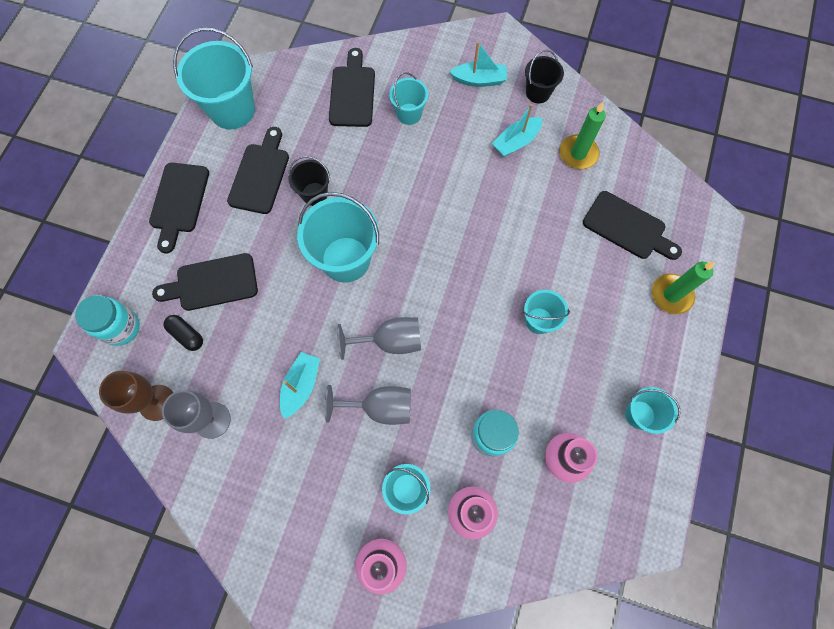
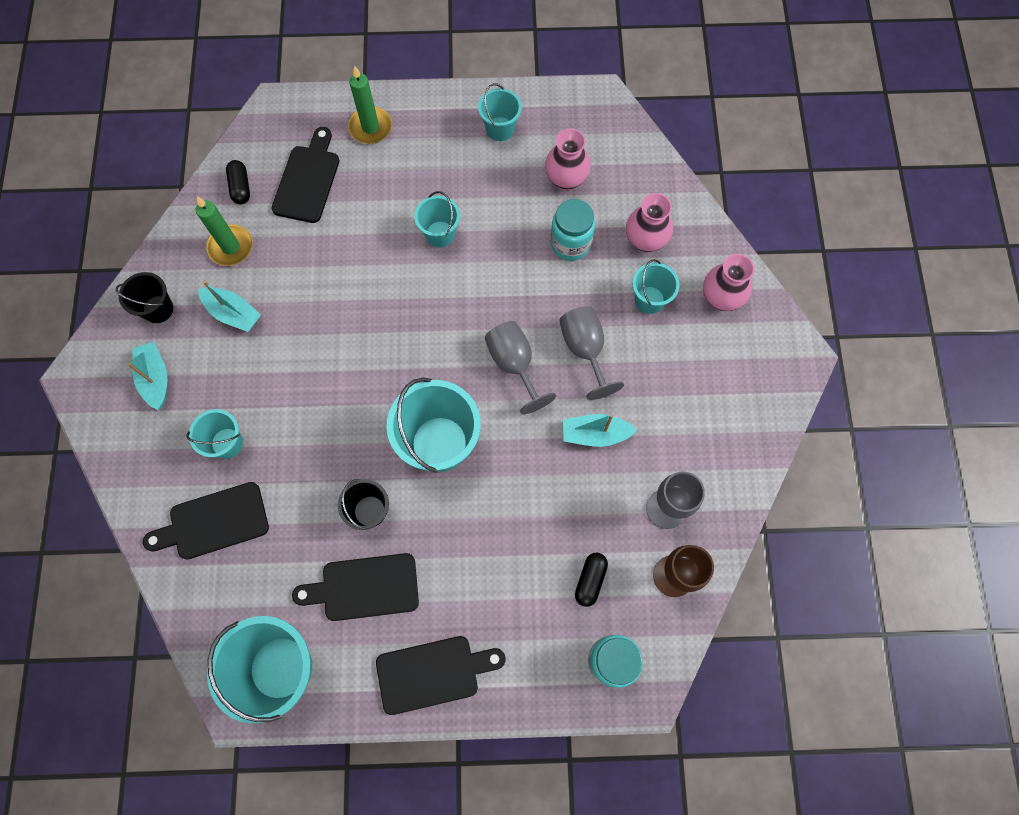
camera: 110 degrees left, 0 degrees up
(212, 283) = (520, 580): black cutting board -> none
(635, 174) = (241, 187): none -> black capsule

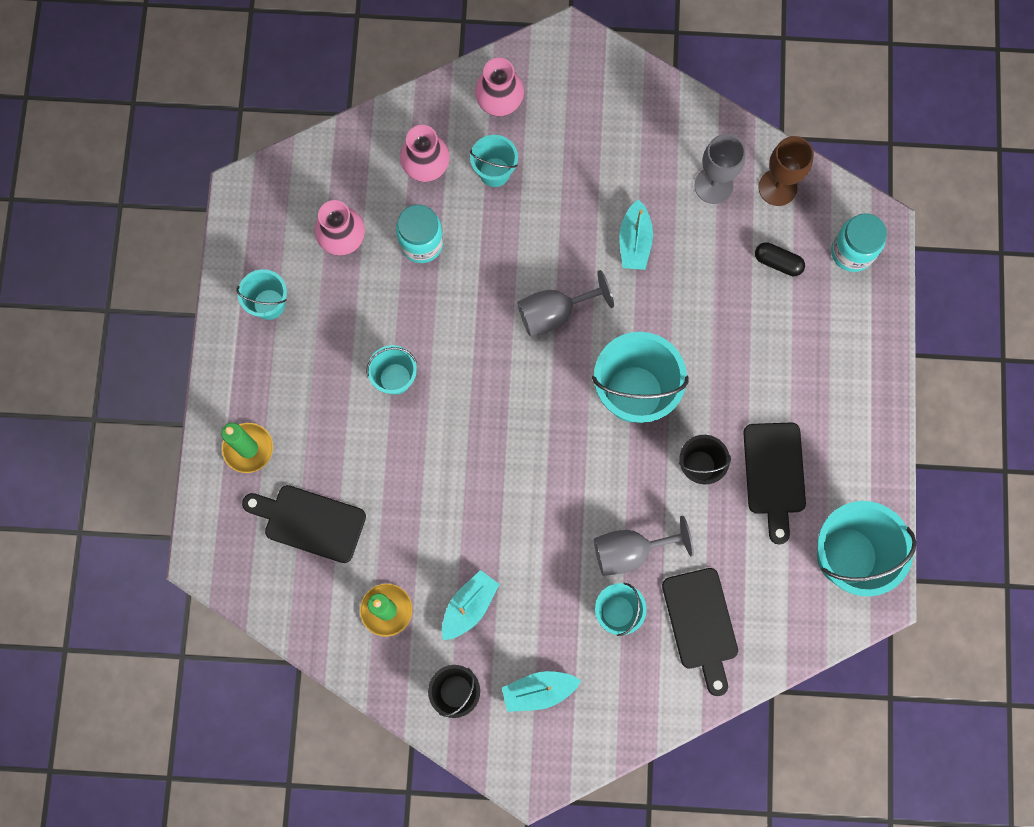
camera: 85 degrees left, 5 degrees up
(241, 187) = (310, 599): black capsule -> none
(433, 673) = (857, 413): black cutting board -> none
(585, 350) = (544, 241): grey goblet -> grey goblet (630, 551)

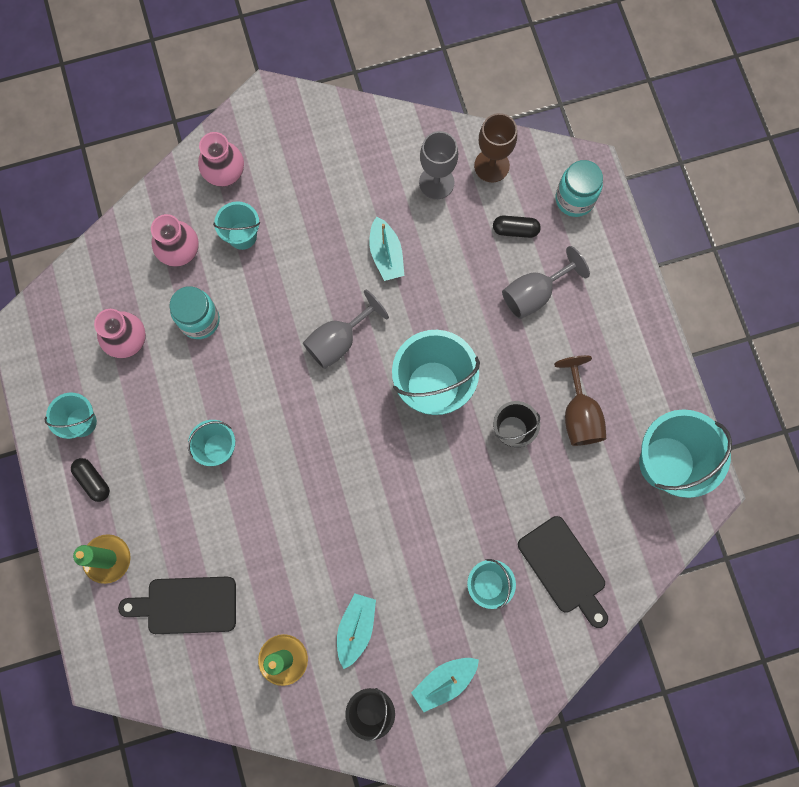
camera: 20 degrees left, 0 degrees up
(260, 366) = (93, 481): none -> black capsule
(630, 551) = (480, 526): grey goblet -> grey goblet (534, 293)
(774, 474) = (579, 414): black cutting board -> brown goblet

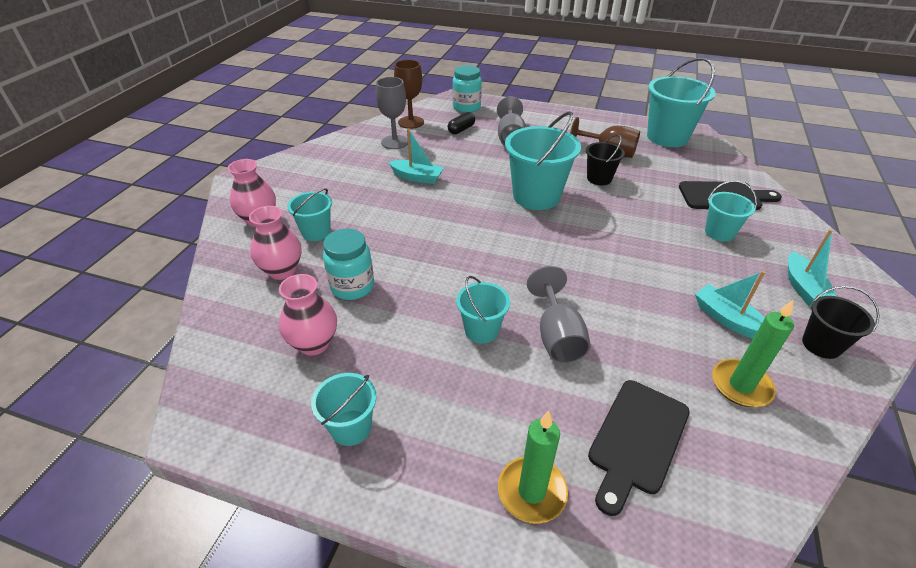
camera: 55 degrees left, 35 degrees down
(93, 481) = (426, 453): black capsule -> none
(338, 341) = (456, 222): grey goblet -> grey goblet (557, 336)

